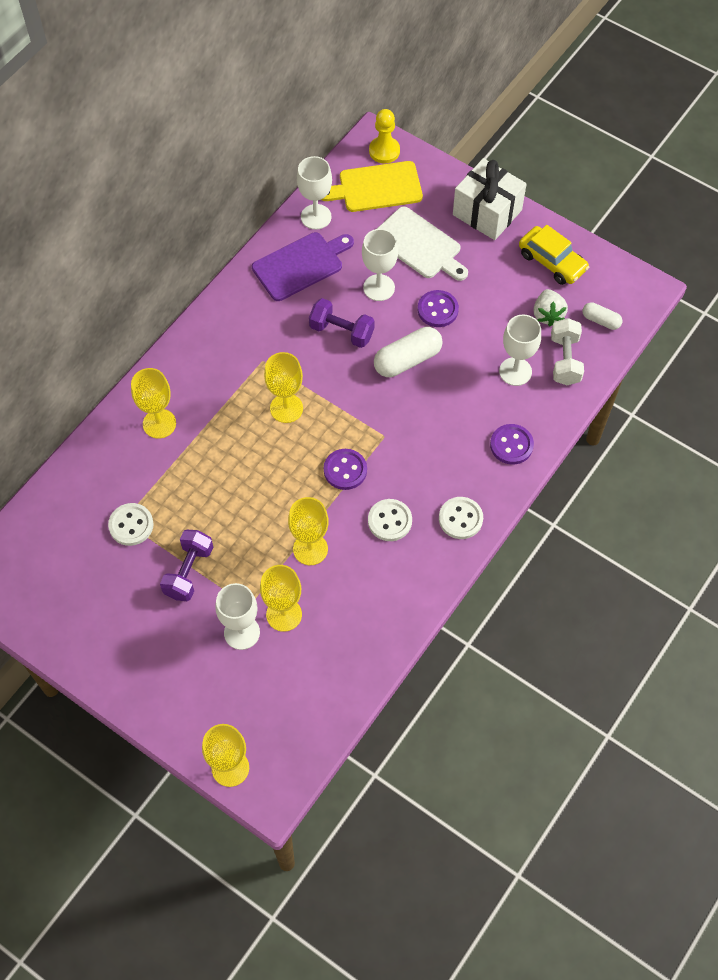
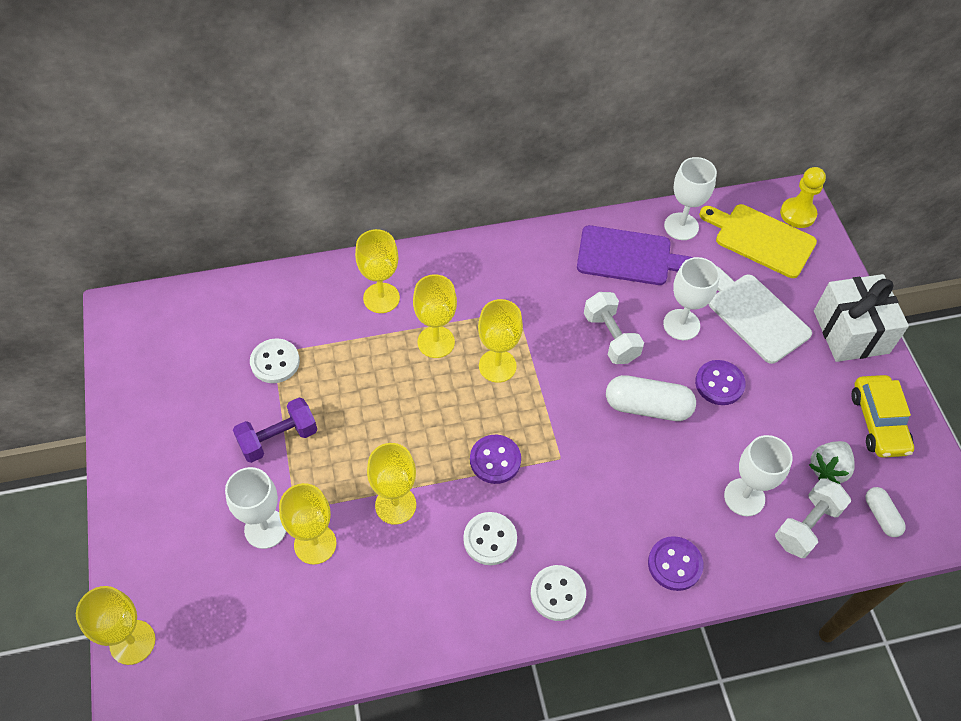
camera: 40 degrees right, 5 degrees down
(229, 424) = (436, 342): none -> yellow goblet
(341, 331) = (610, 337): purple dumbbell -> white dumbbell
(419, 245) = (755, 315): white cutting board -> white cutting board turned 150 degrees clockwise

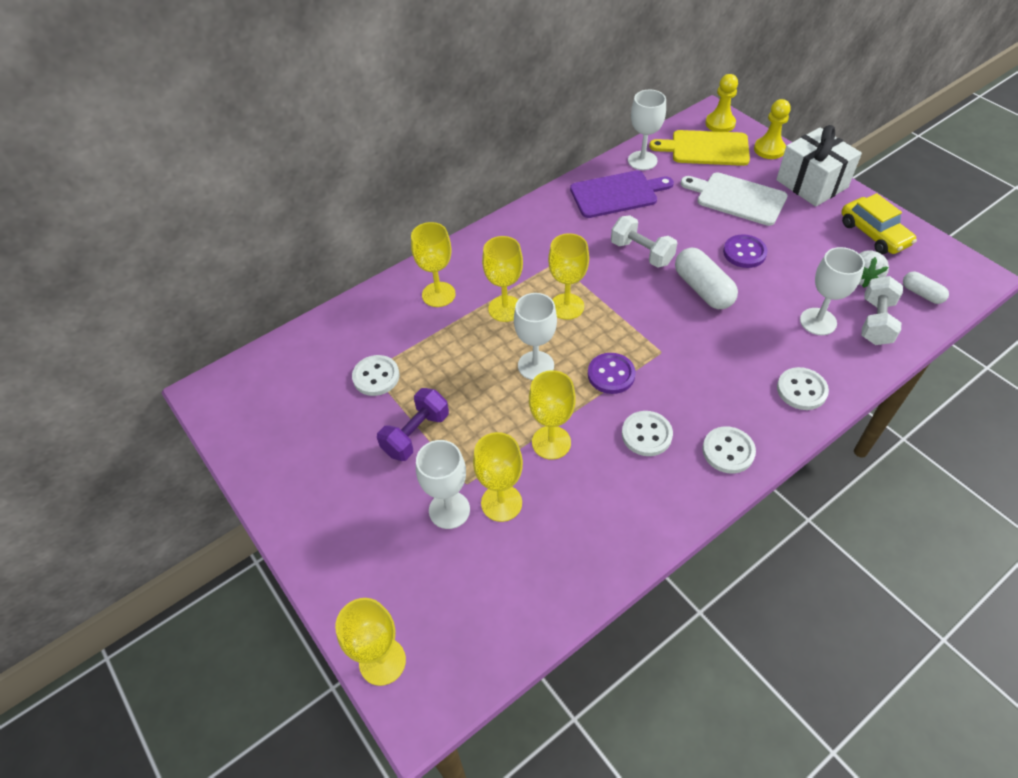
camera: 20 degrees left, 5 degrees down
(647, 407) = (703, 289): white capsule -> white capsule turned 75 degrees clockwise
(674, 564) = (801, 390): purple button -> white button
(681, 325) = (688, 224): white goblet -> white goblet (536, 365)
(832, 269) = (769, 149): none -> yellow pawn

